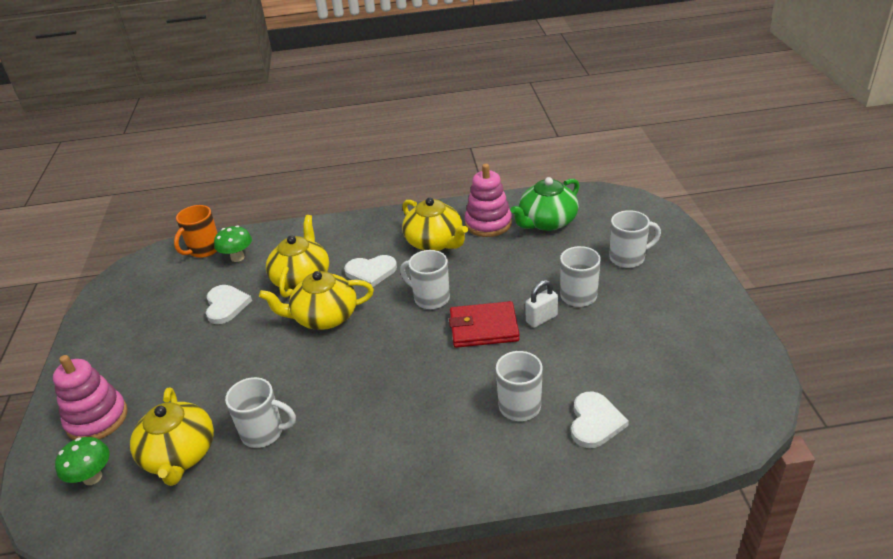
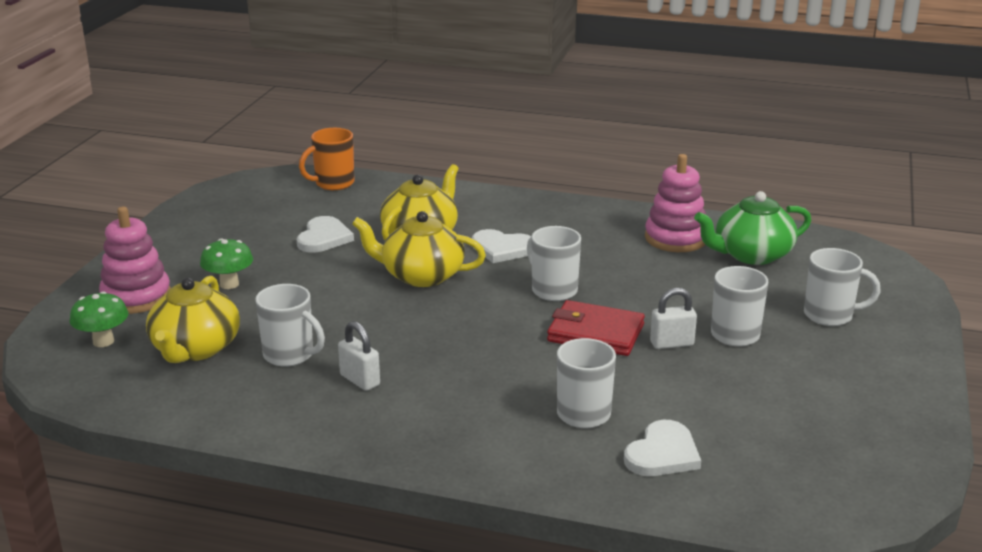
camera: 20 degrees right, 10 degrees down
(237, 257) = (364, 199): green mushroom -> green mushroom (229, 284)
(334, 437) = (360, 380): none -> white padlock
(435, 242) = (597, 240): yellow teapot -> none

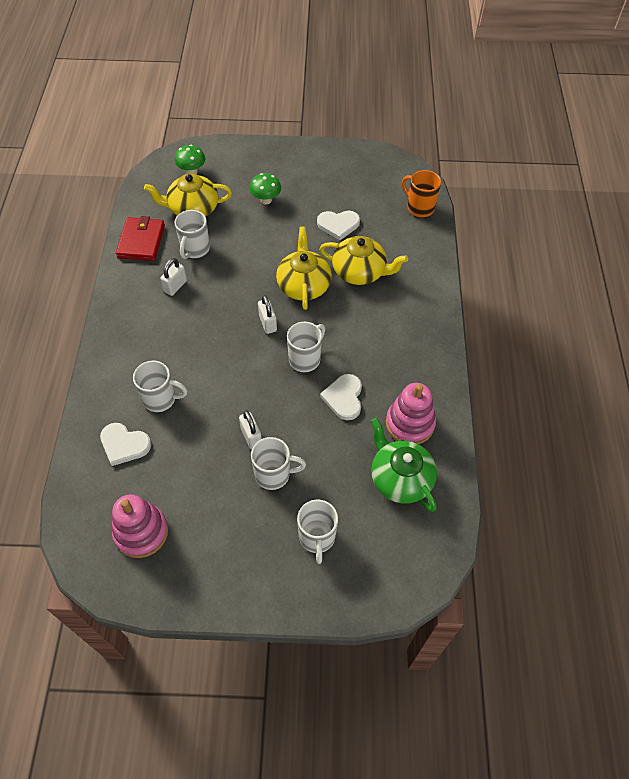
camera: 75 degrees right, 30 degrees up
(136, 297) = (240, 167): pink stacking toy -> pink stacking toy (141, 532)
(477, 310) = (268, 323): none -> white padlock
(502, 249) = (355, 320): white heart -> white heart (344, 398)
(595, 333) = (254, 391): red wallet -> red wallet (141, 241)

